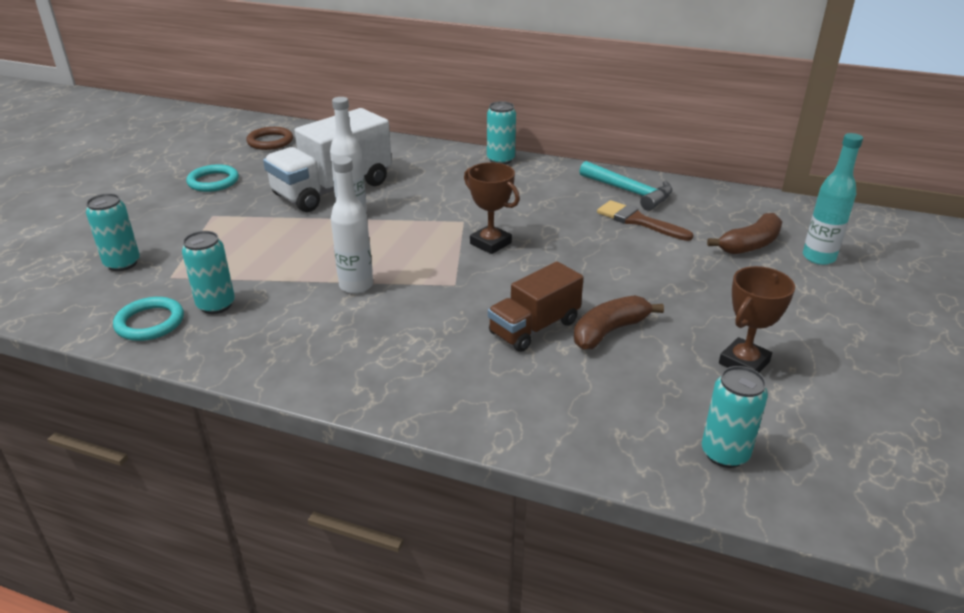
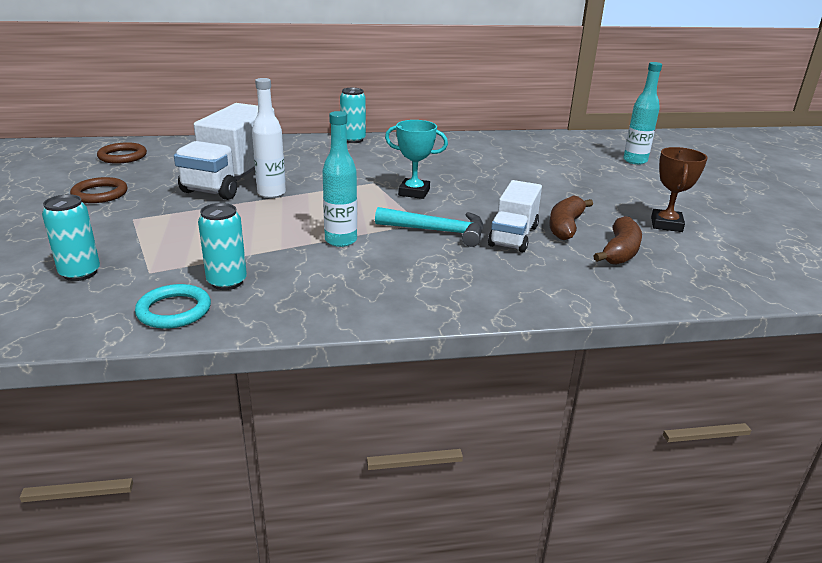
camera: 30 degrees left, 5 degrees down
(213, 181) = (100, 194): turquoise ring -> brown ring
(356, 286) = (341, 240): white bottle -> turquoise bottle
(490, 243) = (414, 192): brown trophy -> turquoise trophy
(534, 327) = (513, 236): brown truck -> white truck
(629, 192) = (473, 145): turquoise hammer -> turquoise hammer (437, 231)
(638, 221) = (501, 160): brown brush -> none
(724, 453) = (719, 275): turquoise can -> none
(750, 245) = (588, 161): brown banana -> brown banana (620, 252)

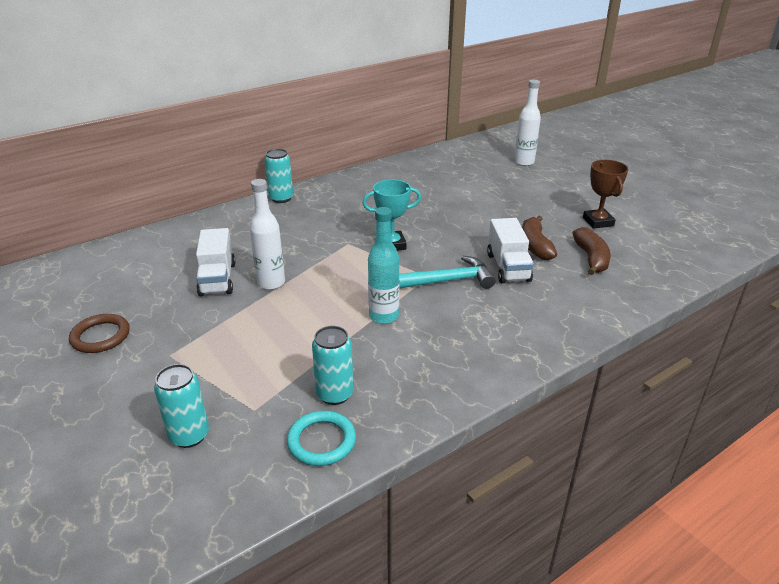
camera: 25 degrees left, 5 degrees up
(122, 156) = (70, 282): brown ring -> none
(231, 180) = (217, 279): white truck -> white truck, size x0.61
(635, 161) = (524, 162): turquoise bottle -> white bottle

